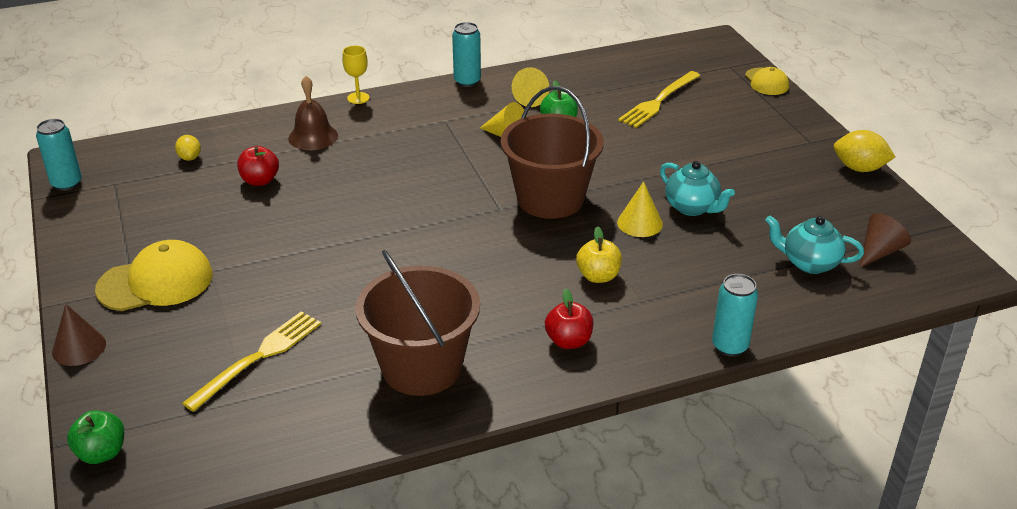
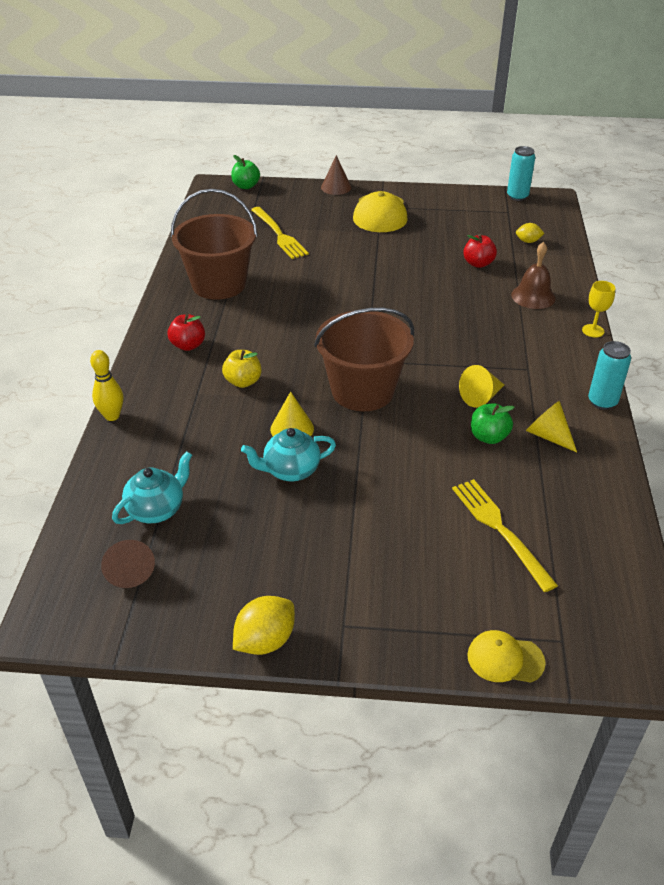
camera: 115 degrees right, 5 degrees up
(730, 346) = (112, 416): turquoise can -> yellow bowling pin

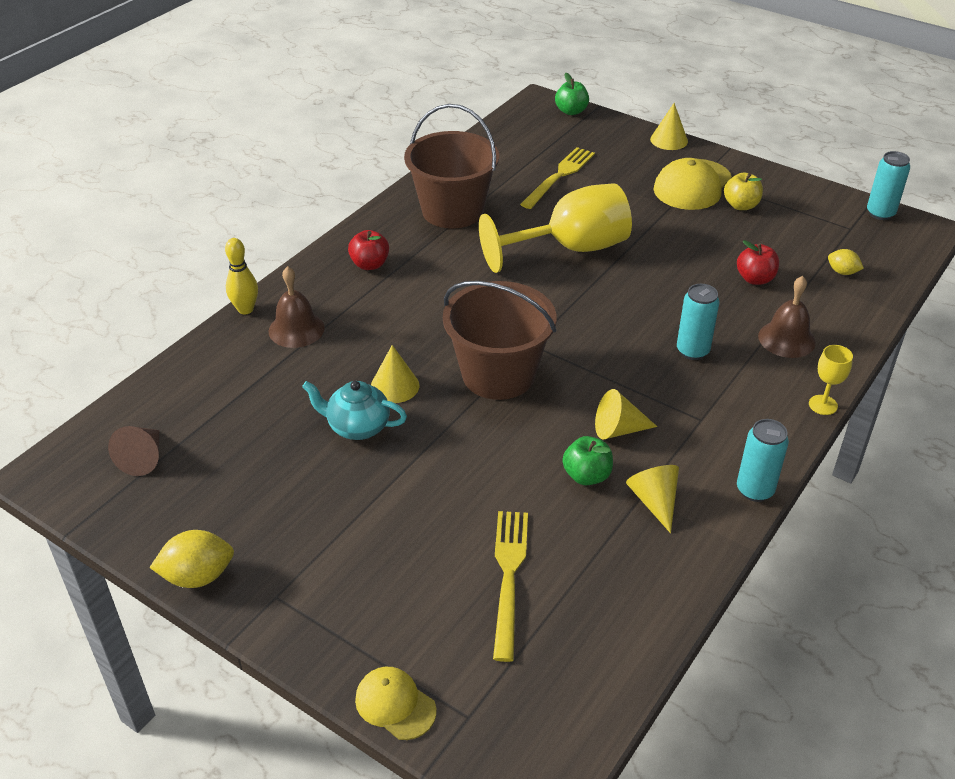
camera: 30 degrees right, 0 degrees up
(157, 509) = (210, 414): turquoise teapot -> none
(171, 416) = (296, 329): none -> brown bell
(243, 381) = (390, 320): yellow apple -> yellow apple (741, 205)
(279, 235) = (559, 176): yellow fork -> yellow fork turned 150 degrees counterclockwise
(334, 284) = (570, 249): none -> yellow goblet
(336, 187) = (669, 140): brown cone -> yellow cone
(481, 325) = (692, 351): none -> turquoise can

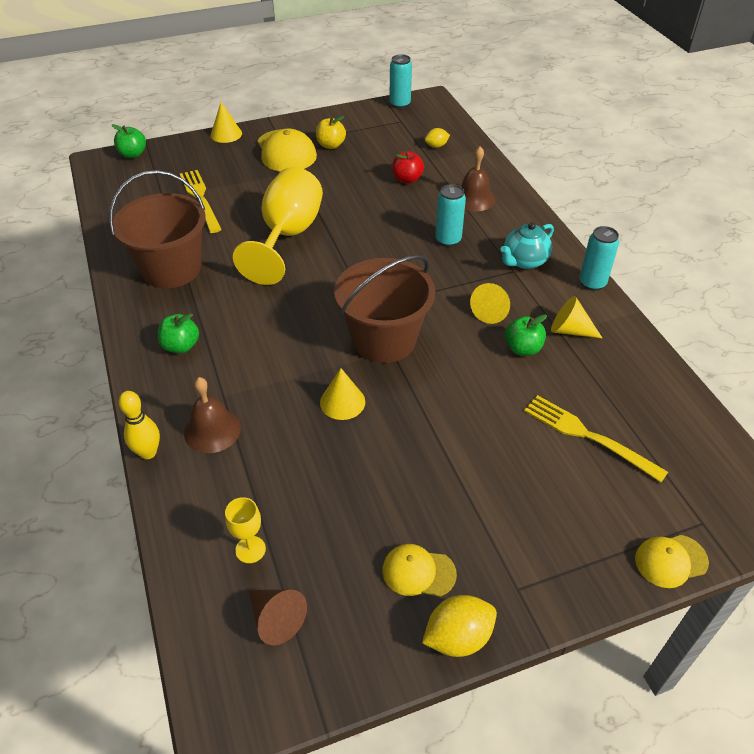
camera: 55 degrees left, 5 degrees up
(198, 576) = (458, 637): yellow lemon -> yellow lemon turned 45 degrees clockwise
(246, 521) = (418, 572): none -> yellow cap
(357, 427) = (369, 447): turquoise teapot -> turquoise teapot (524, 261)
(370, 264) = (181, 346): red apple -> green apple
(823, 405) = (543, 218): yellow goblet -> yellow goblet (250, 549)

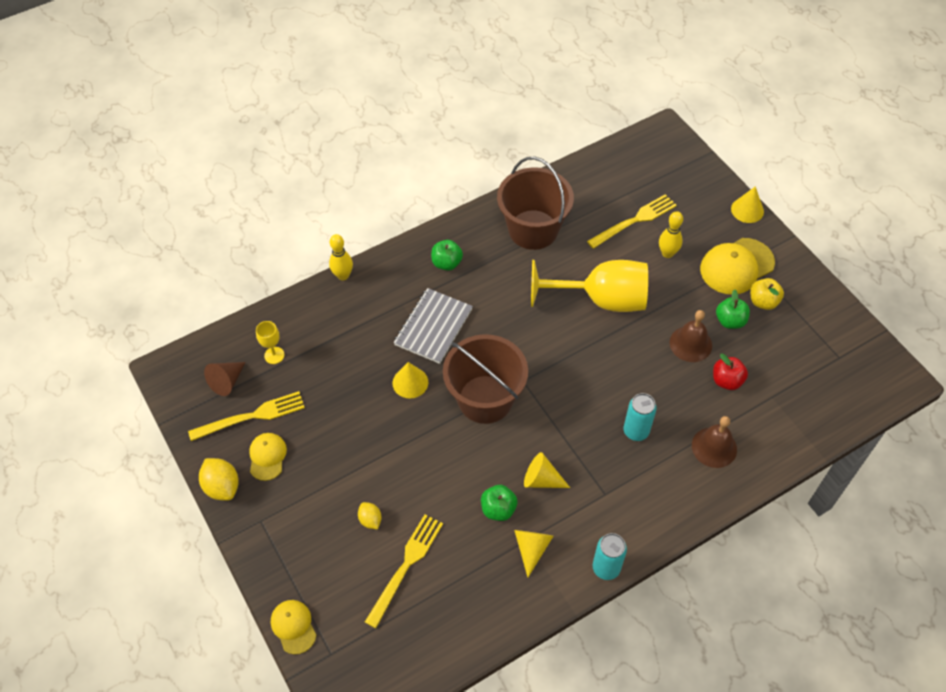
camera: 80 degrees right, 10 degrees up
(133, 154) = (684, 151): green apple -> green apple (730, 321)
(212, 430) = (368, 306): brown bell -> brown bell (690, 344)
(251, 186) = (667, 253): none -> yellow bowling pin
(270, 370) = (433, 327): none -> grey notebook
(347, 587) = (252, 416): none -> yellow fork
(400, 104) = (876, 350): turquoise can -> none
(436, 146) = (802, 399): yellow lemon -> yellow lemon (370, 520)
(524, 261) = (622, 503): turquoise teapot -> none

